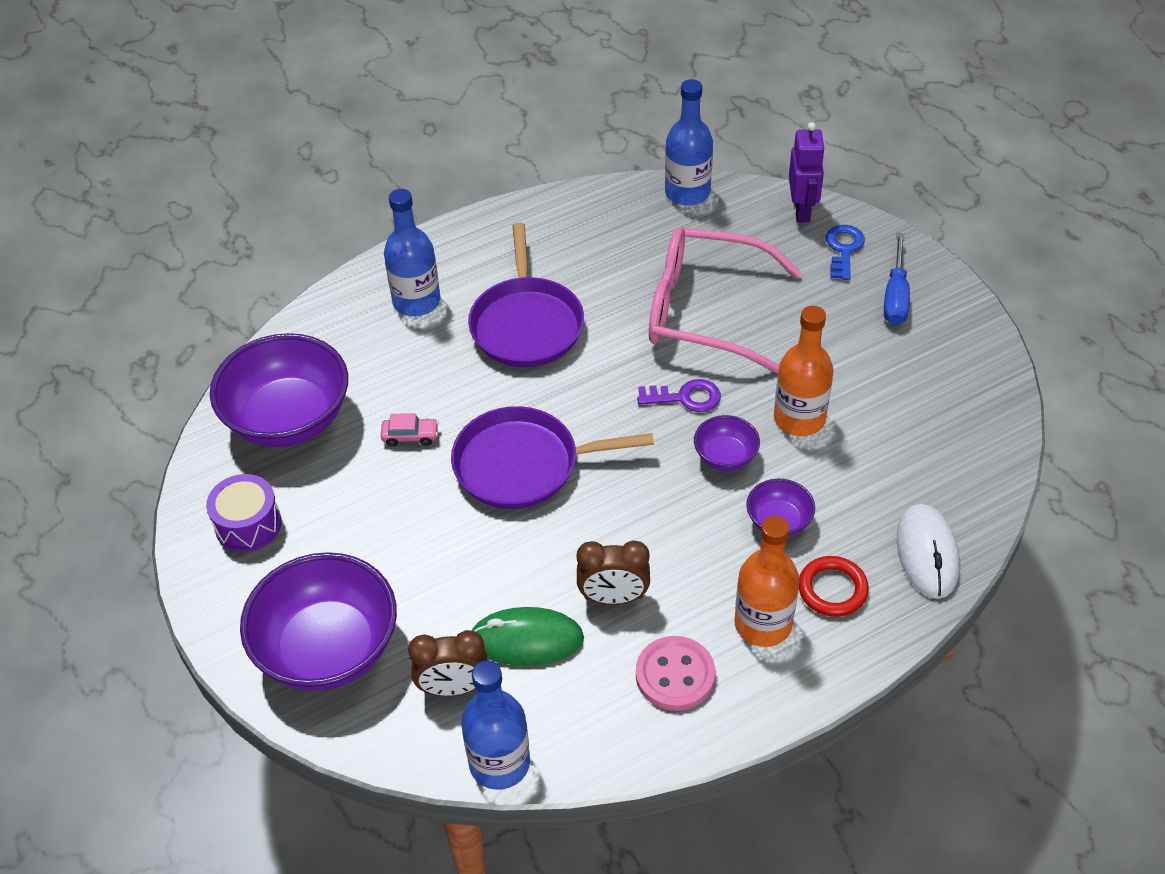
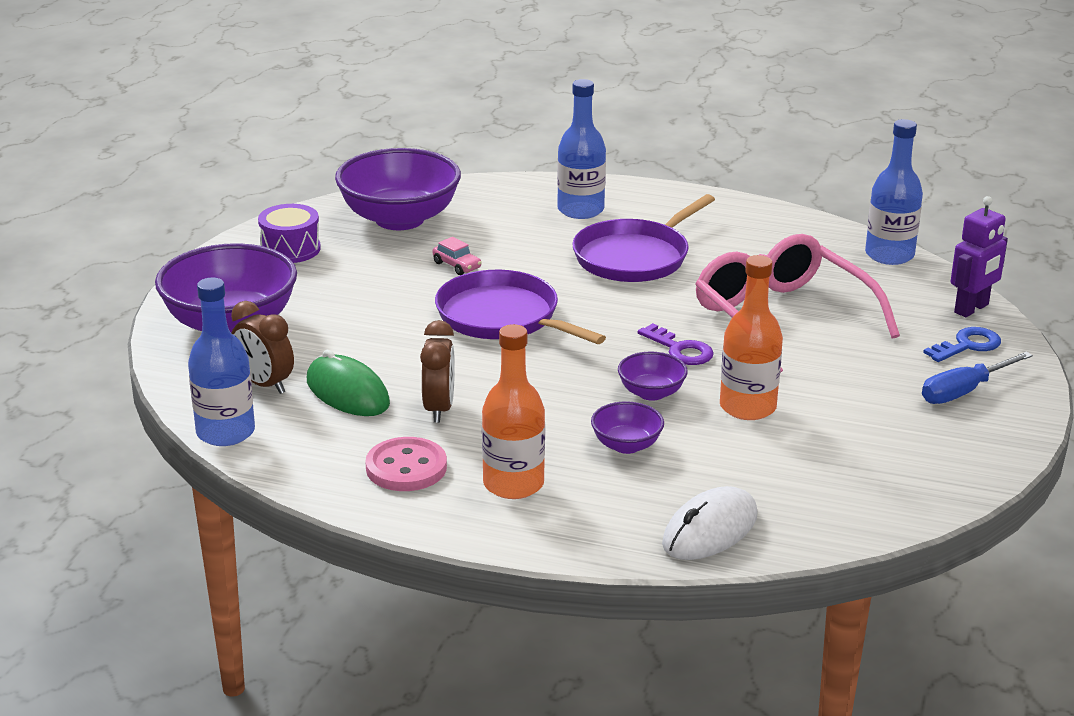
camera: 45 degrees right, 20 degrees down
(613, 597) = (439, 409): brown clock -> brown clock turned 135 degrees counterclockwise
(832, 589) = (598, 501): red ring -> none

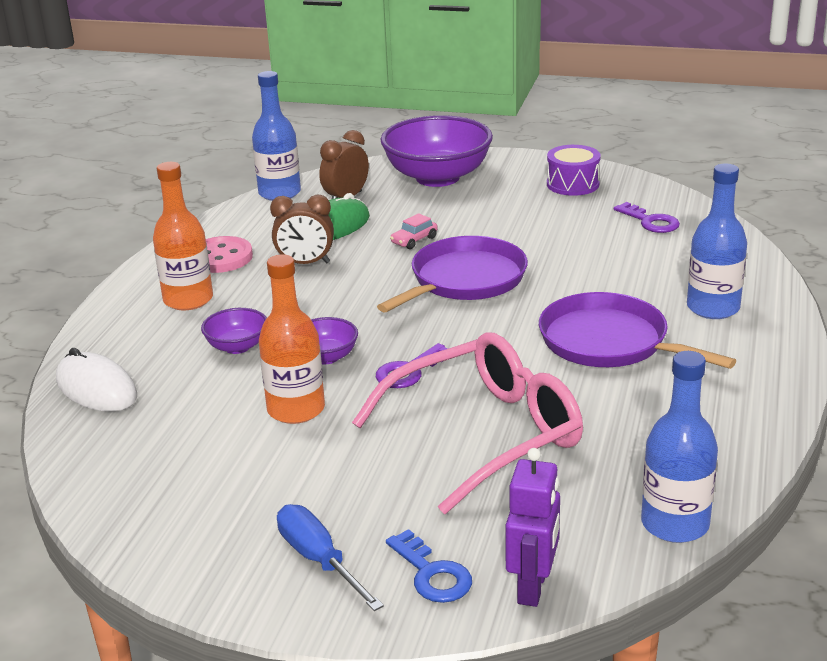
camera: 90 degrees right, 0 degrees up
(399, 219) = (650, 221): purple bowl -> purple key
(457, 265) = (562, 253): pink car -> pink car (414, 240)
(972, 309) = (533, 587): purple robot -> purple robot turned 120 degrees counterclockwise

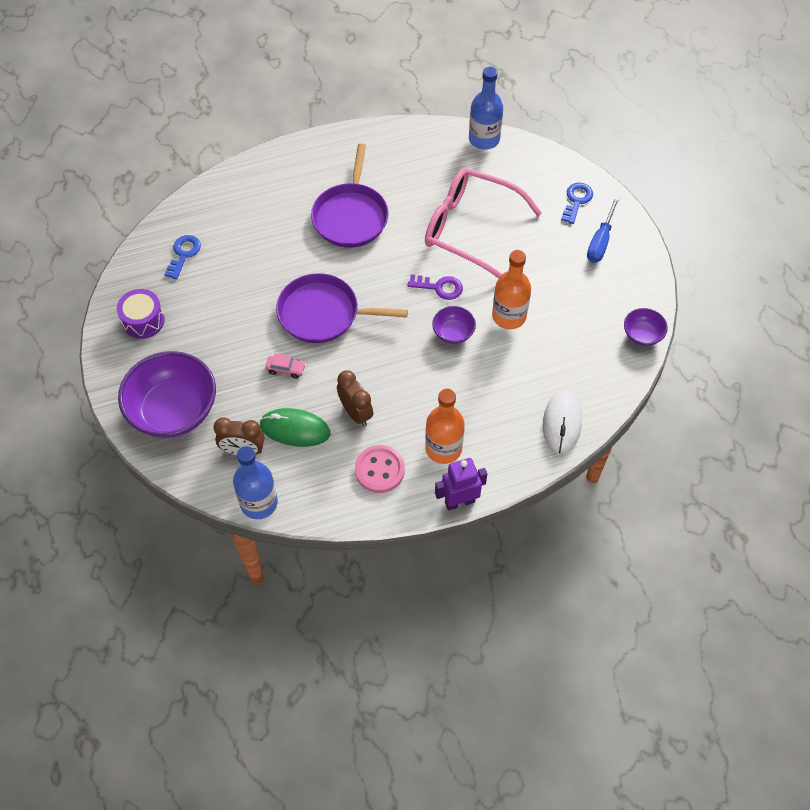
camera: 125 degrees left, 30 degrees up
(237, 347) = (474, 383): purple bowl -> purple bowl (642, 335)
(533, 587) = (557, 166): purple robot -> purple robot (459, 501)
(650, 221) = (183, 254): purple key -> blue key
(713, 308) = (284, 187): blue bottle -> none

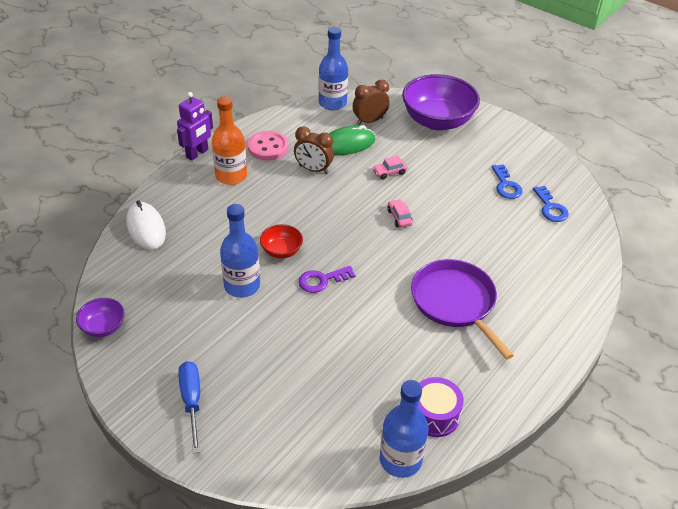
camera: 145 degrees right, 15 degrees down
(143, 321) = (521, 156): purple drum -> purple drum (434, 415)
(323, 313) = (399, 217): purple pan -> pink car
(453, 333) = (281, 251): purple bowl -> red bowl
(470, 228) = (335, 347): pink glasses -> none
(509, 316) = (242, 286): orange bottle -> blue bottle
(576, 200) = (244, 437): blue key -> blue key (506, 185)

